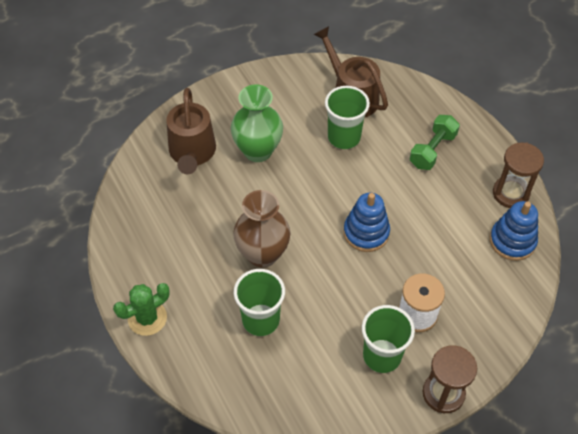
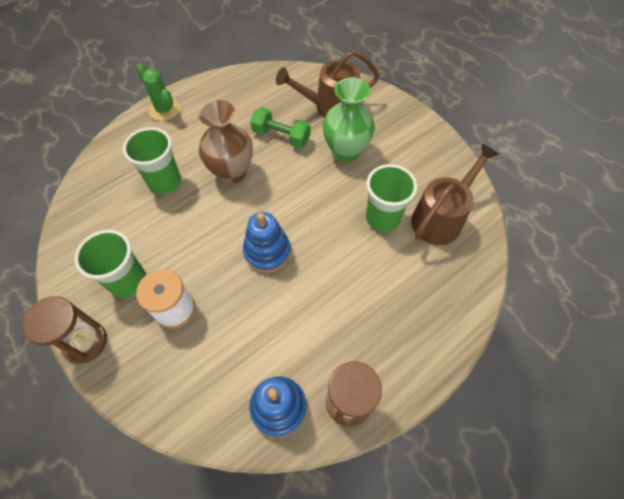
camera: 80 degrees right, 5 degrees up
(432, 150) = (390, 306): green dumbbell -> green dumbbell (281, 136)

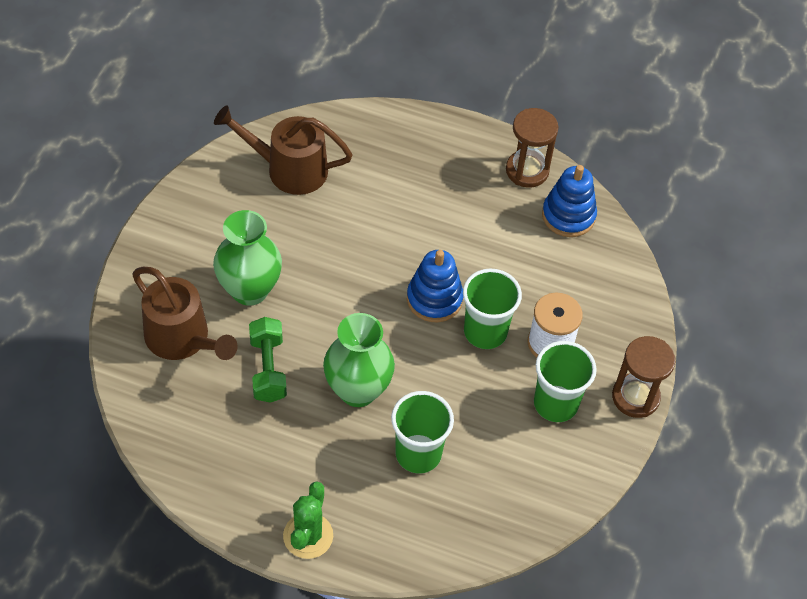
camera: 125 degrees left, 5 degrees down
(232, 172) = (358, 390): brown vase -> green vase
(382, 218) = (323, 218): green cup -> green cup (485, 332)

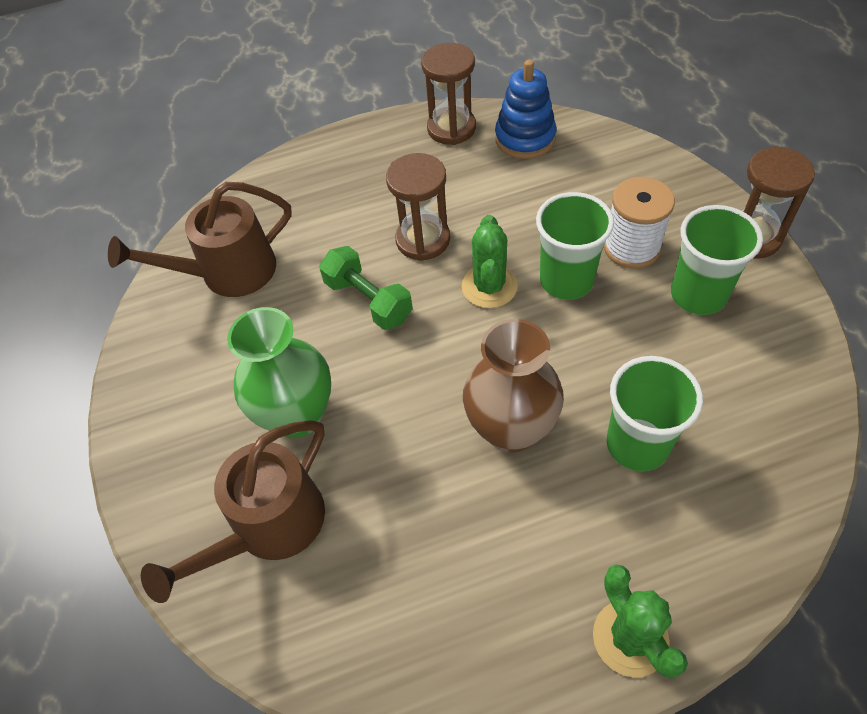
camera: 30 degrees left, 0 degrees up
(182, 338) = (270, 526): brown watering can -> brown watering can turned 120 degrees clockwise
(268, 368) = (397, 482): green dumbbell -> green dumbbell (368, 300)
(358, 390) = (511, 429): green vase -> brown vase
(426, 237) = (423, 240): none -> brown hourglass
(434, 299) = (489, 286): blue stacking toy -> green cactus

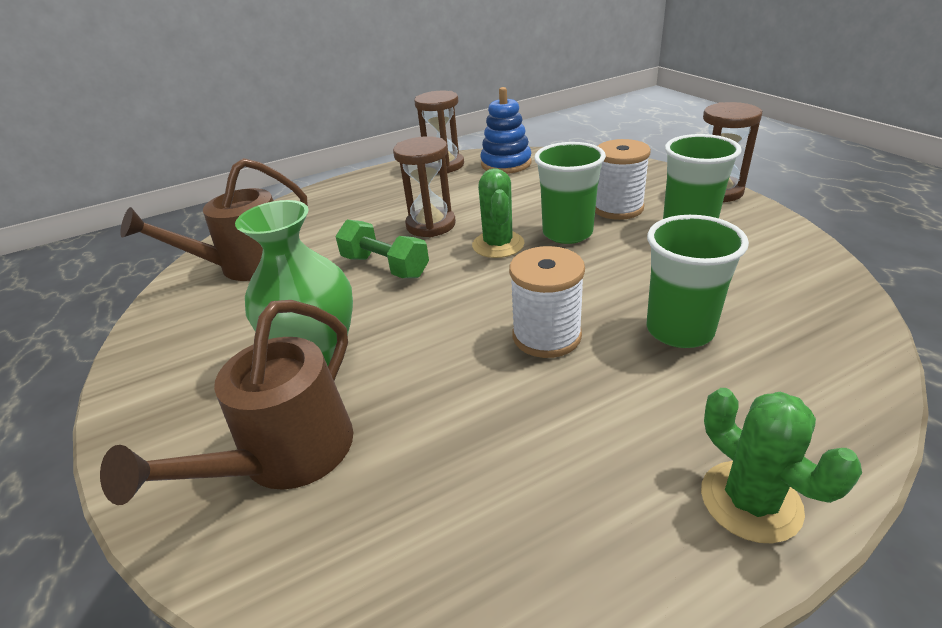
camera: 10 degrees left, 20 degrees down
(511, 429) = (546, 336): brown vase -> white spool

